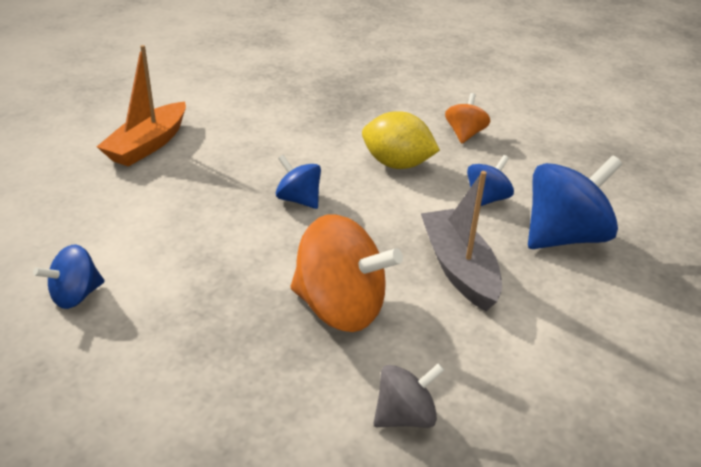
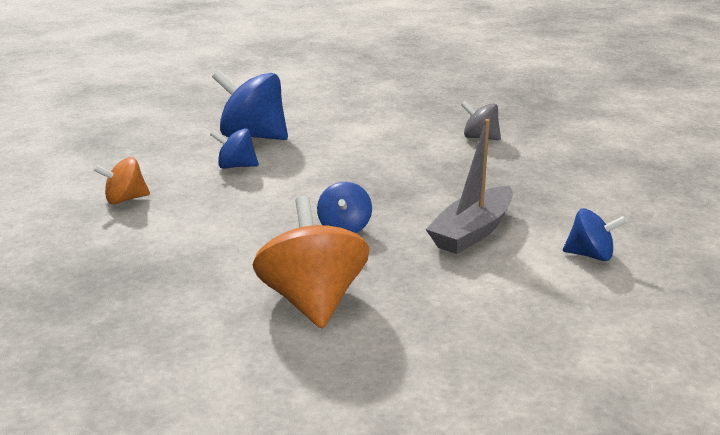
camera: 125 degrees left, 10 degrees down
(148, 145) = (372, 348): orange boat -> none
(340, 308) = (437, 173): orange spinning top -> orange spinning top (313, 301)
(397, 164) = (225, 210): yellow lemon -> none
(458, 268) = (339, 155): grey boat -> grey boat (472, 232)

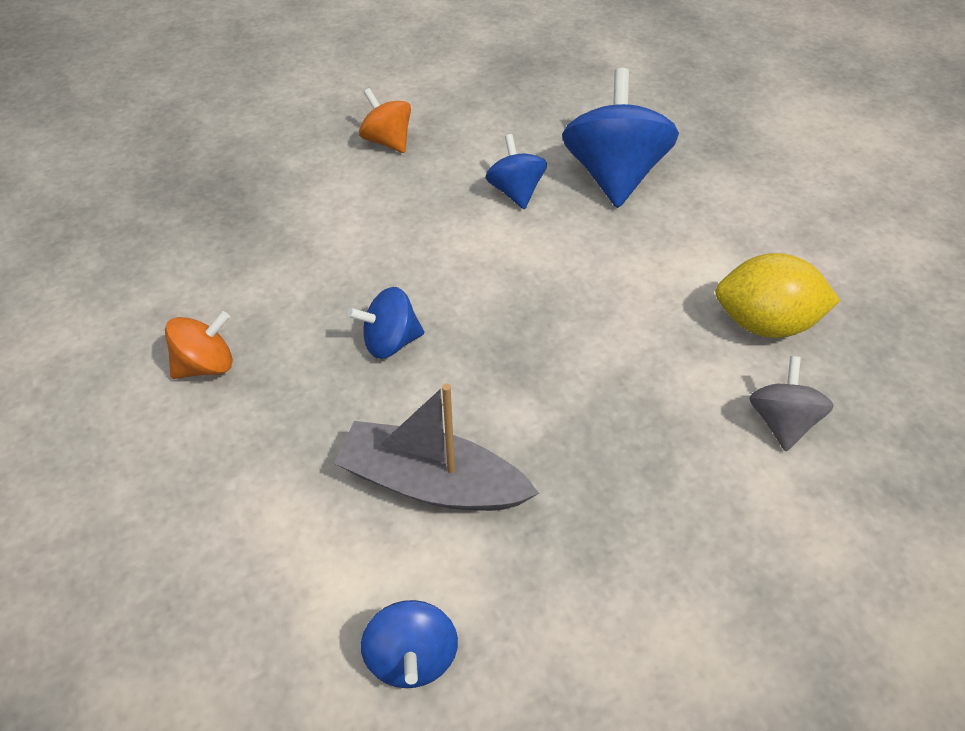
camera: 70 degrees right, 25 degrees up
(313, 301) = (206, 365): orange spinning top -> orange spinning top, size x0.55
(411, 126) = (764, 323): none -> yellow lemon

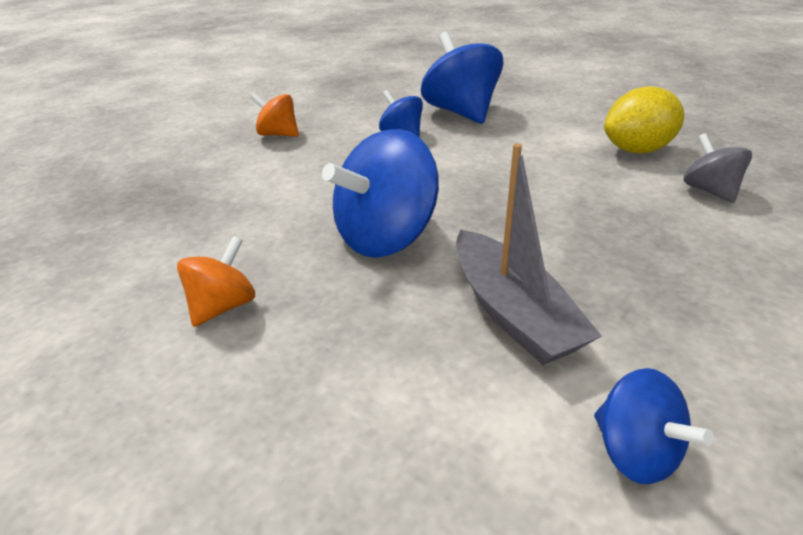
camera: 25 degrees left, 15 degrees down
(390, 342) = (386, 237): blue spinning top -> blue spinning top, size x1.82
(432, 482) = (512, 312): grey boat -> grey boat turned 105 degrees counterclockwise

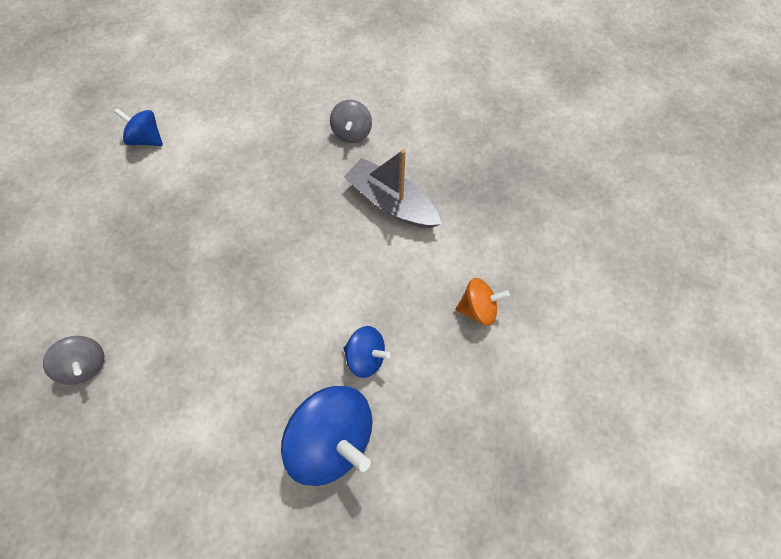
camera: 150 degrees right, 30 degrees up
(223, 306) = (352, 132): orange spinning top -> grey spinning top
(386, 237) = (301, 213): blue spinning top -> none
(512, 312) = (208, 186): grey boat -> grey boat (391, 202)
(637, 150) = (141, 419): yellow lemon -> none

